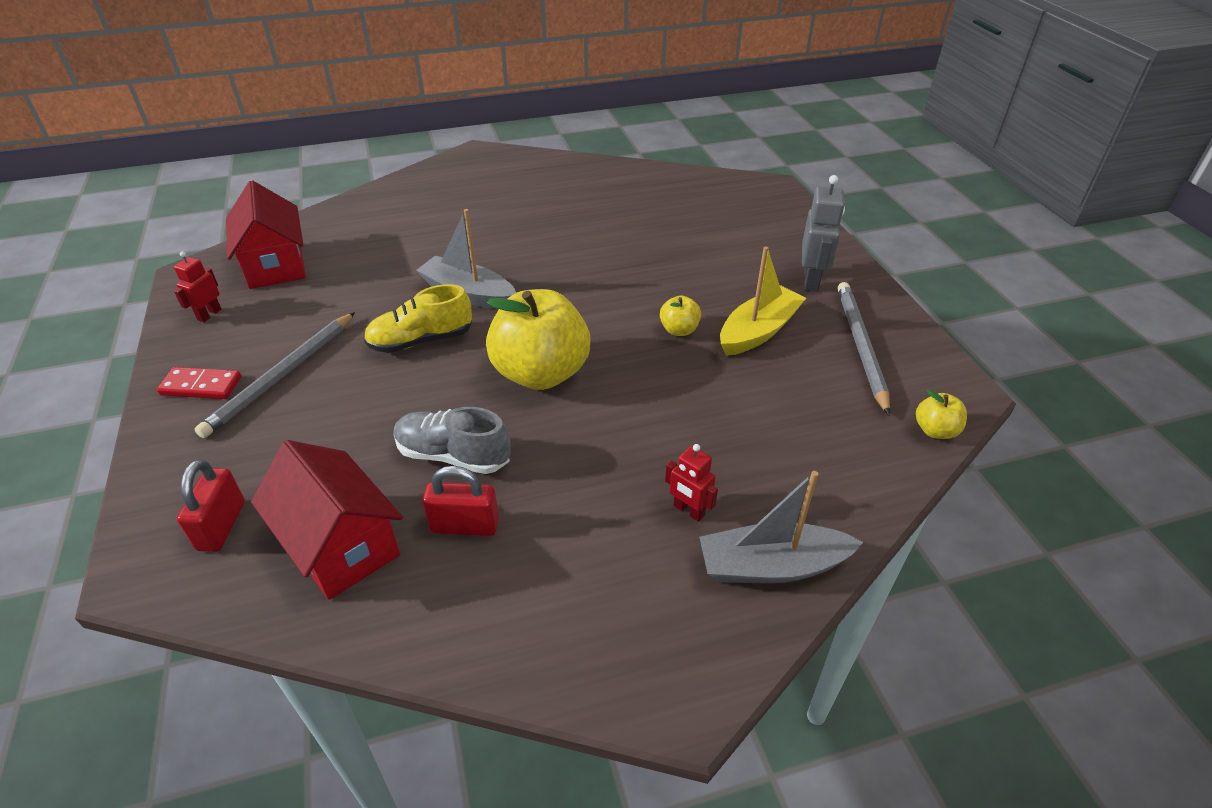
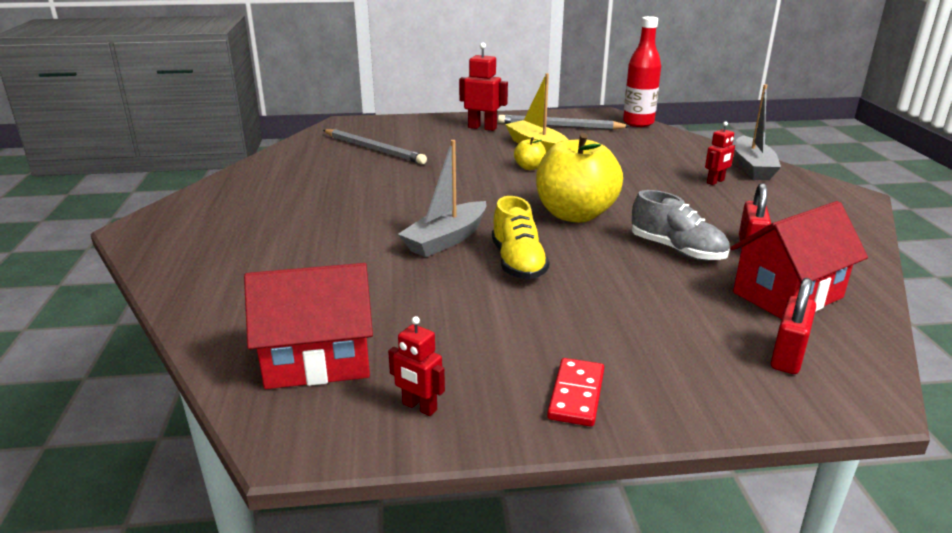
camera: 80 degrees left, 15 degrees down
(221, 526) = (788, 356): red padlock -> red padlock turned 75 degrees counterclockwise
(282, 376) = (563, 338): grey pencil -> grey pencil (374, 149)
(453, 455) = (677, 250): grey shoe -> grey shoe turned 75 degrees counterclockwise
(811, 280) = (482, 128): grey robot -> red robot
(935, 431) = (638, 123): yellow apple -> red bottle

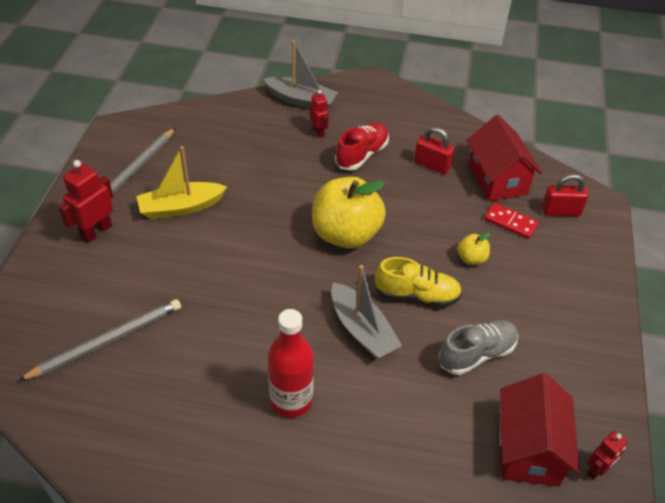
camera: 75 degrees left, 20 degrees up
(419, 407) = (588, 398): red robot -> red robot (597, 470)
(529, 167) = (231, 230): yellow apple -> yellow apple (471, 259)
(576, 395) = (585, 317): red domino -> red domino (510, 222)
(638, 123) = (159, 118): red bottle -> red bottle (291, 400)
(677, 250) = (424, 202): grey shoe -> grey shoe (476, 354)
(710, 206) = (362, 155): none -> red shoe
(788, 356) = (560, 211): red padlock -> red padlock turned 45 degrees counterclockwise

